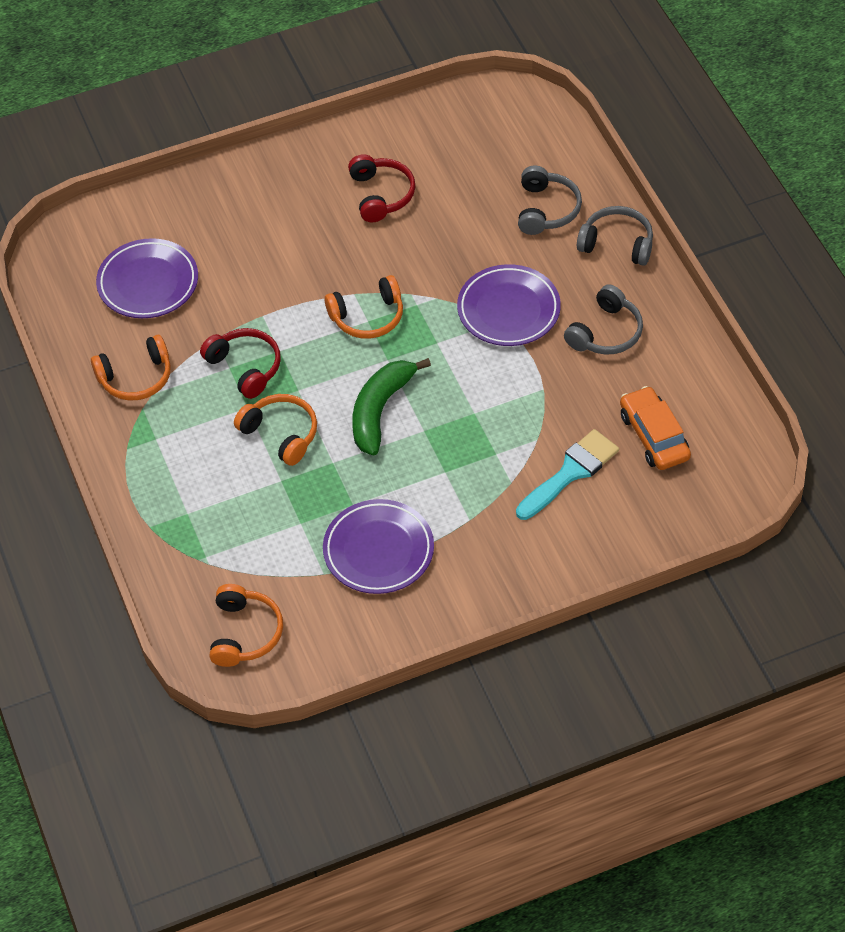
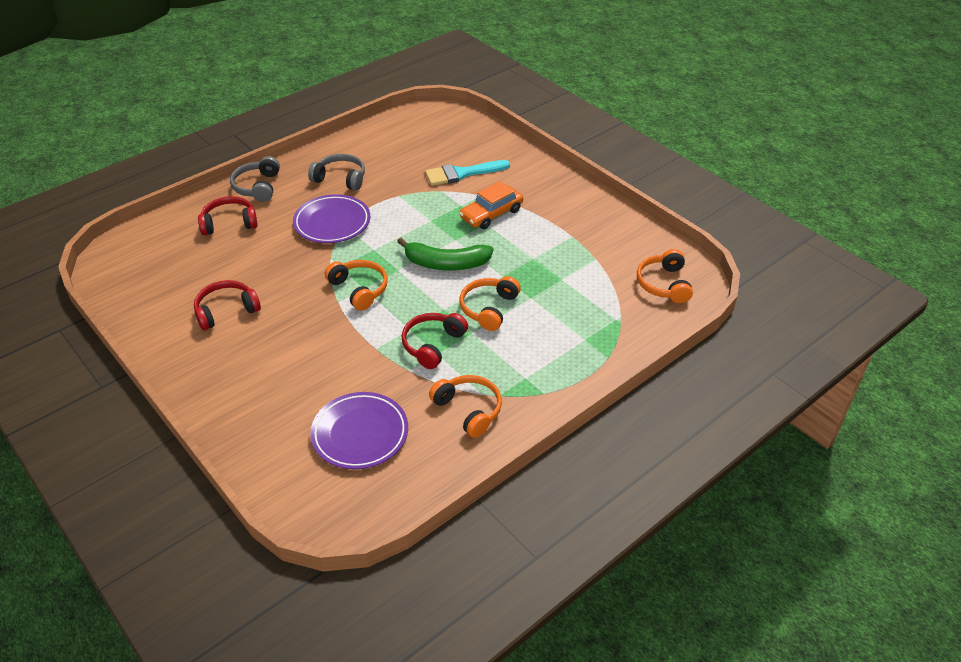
camera: 110 degrees left, 10 degrees down
(244, 633) = (664, 284): orange headphones -> orange headphones turned 75 degrees counterclockwise
(378, 550) = (563, 239): purple plate -> none
(546, 209) = (229, 223): grey headphones -> red headphones
(570, 472) = (462, 174): turquoise brush -> turquoise brush turned 45 degrees counterclockwise
(654, 436) = (419, 148): orange car -> orange car (491, 214)

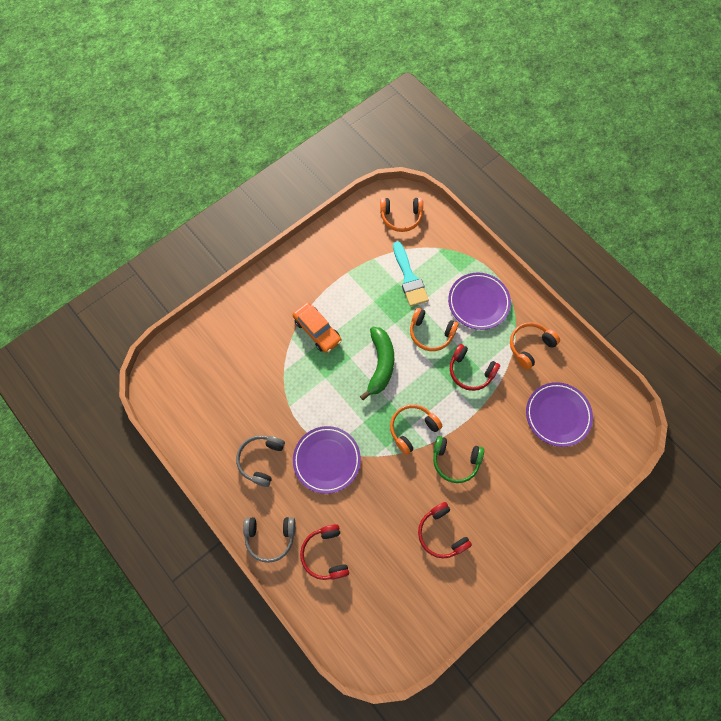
camera: 90 degrees left, 25 degrees up
(312, 326) = (455, 461): none -> green headphones
(462, 174) = (259, 354): turquoise brush -> turquoise brush (409, 278)
(537, 357) = (478, 302): none -> purple plate

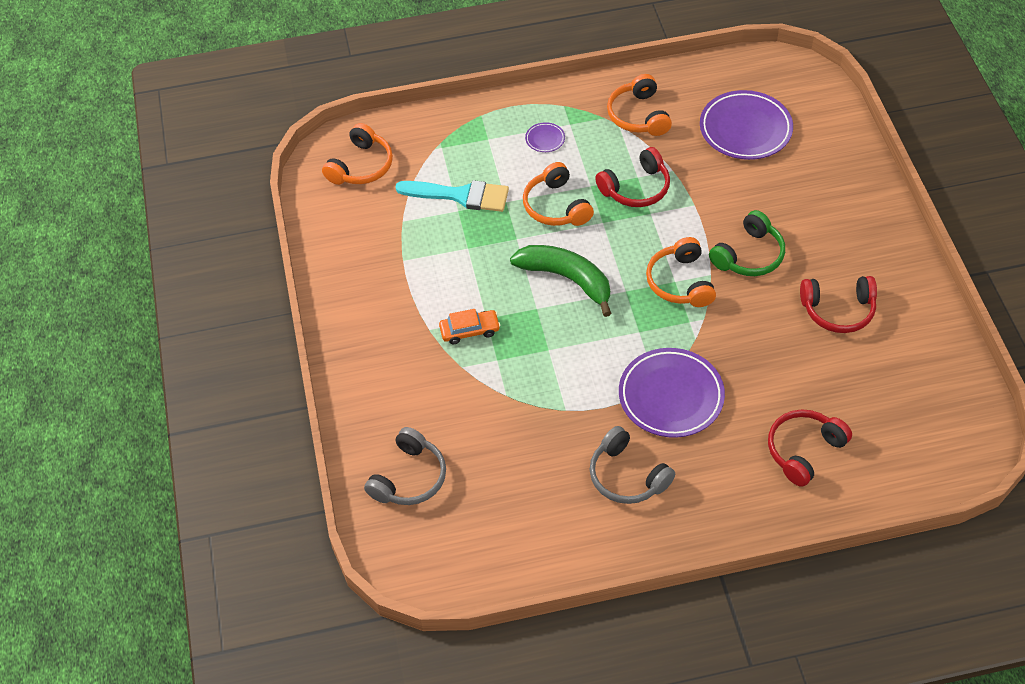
camera: 60 degrees left, 15 degrees down
(270, 537) = (747, 508): grey headphones -> grey headphones (409, 477)
(317, 330) = (469, 330): orange car -> orange car, size x0.66
(325, 554) = (804, 450): red headphones -> red headphones turned 120 degrees clockwise
(431, 333) = (556, 206): orange headphones -> orange headphones turned 105 degrees clockwise
(478, 302) = (545, 139): purple plate -> purple plate, size x0.43

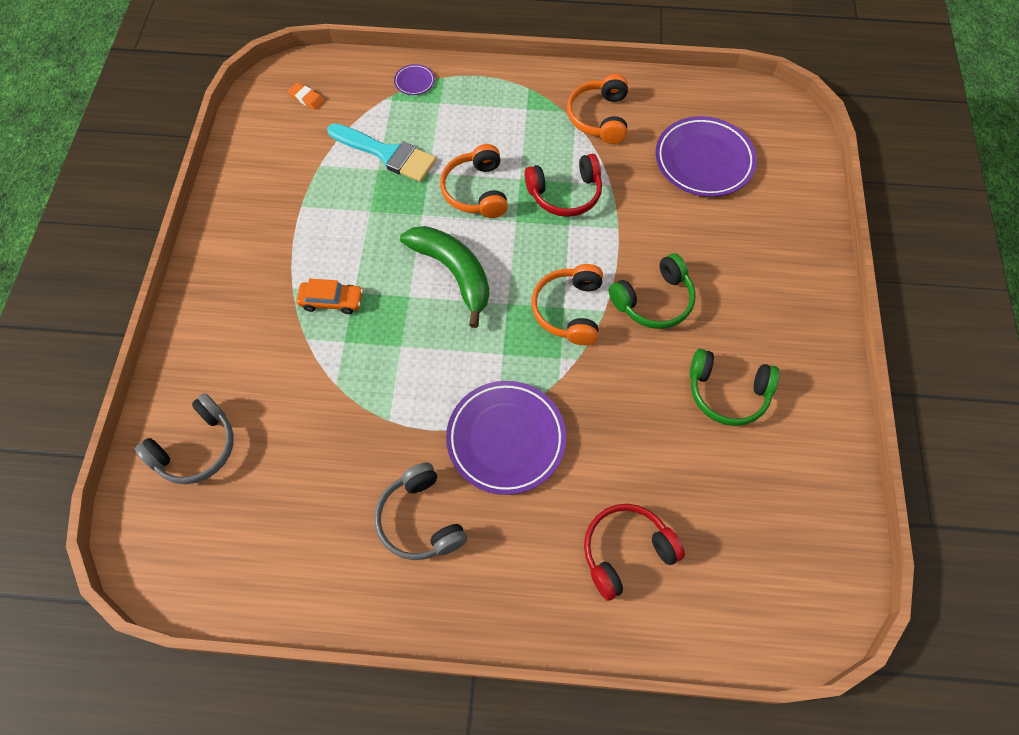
camera: 15 degrees right, 10 degrees up
(361, 166) = (306, 98): orange headphones -> orange eraser
(545, 139) = (495, 118): purple plate -> purple plate (414, 82)
(838, 310) = (727, 392): red headphones -> green headphones

